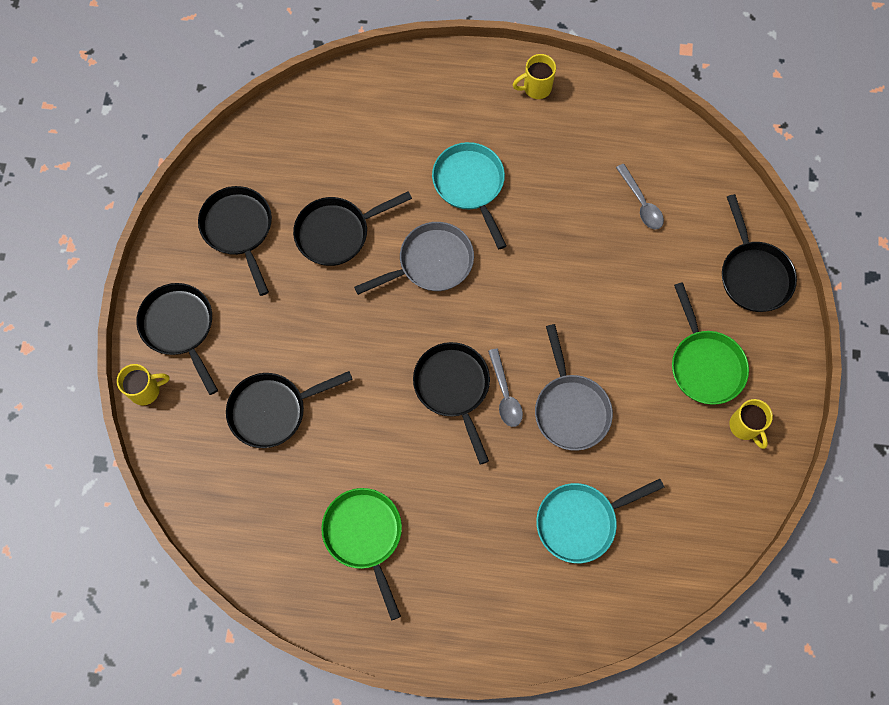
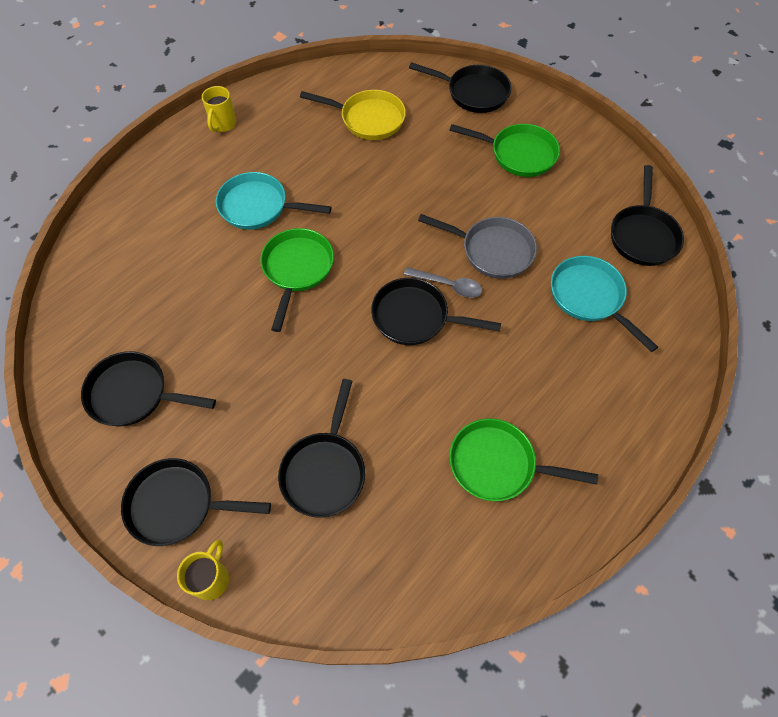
camera: 55 degrees left, 10 degrees down
(337, 233) = (210, 319): black pan -> black pan (643, 235)
(431, 263) = (297, 269): grey pan -> green pan
(581, 521) = (589, 297): turquoise pan -> turquoise pan turned 135 degrees clockwise
(641, 203) = (368, 119): grey spoon -> yellow pan
(745, 427) = (582, 159): yellow mug -> none

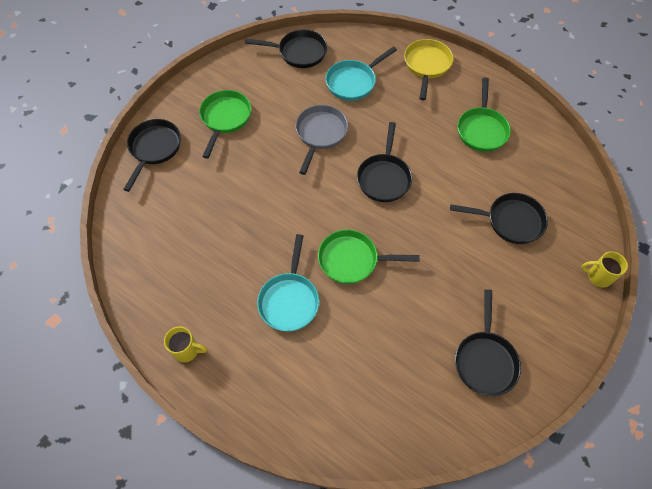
camera: 95 degrees left, 0 degrees up
(177, 505) = (559, 308): black pan -> none
(368, 119) = (183, 224): yellow pan -> yellow pan (427, 65)
(448, 285) = (354, 159): grey spoon -> none

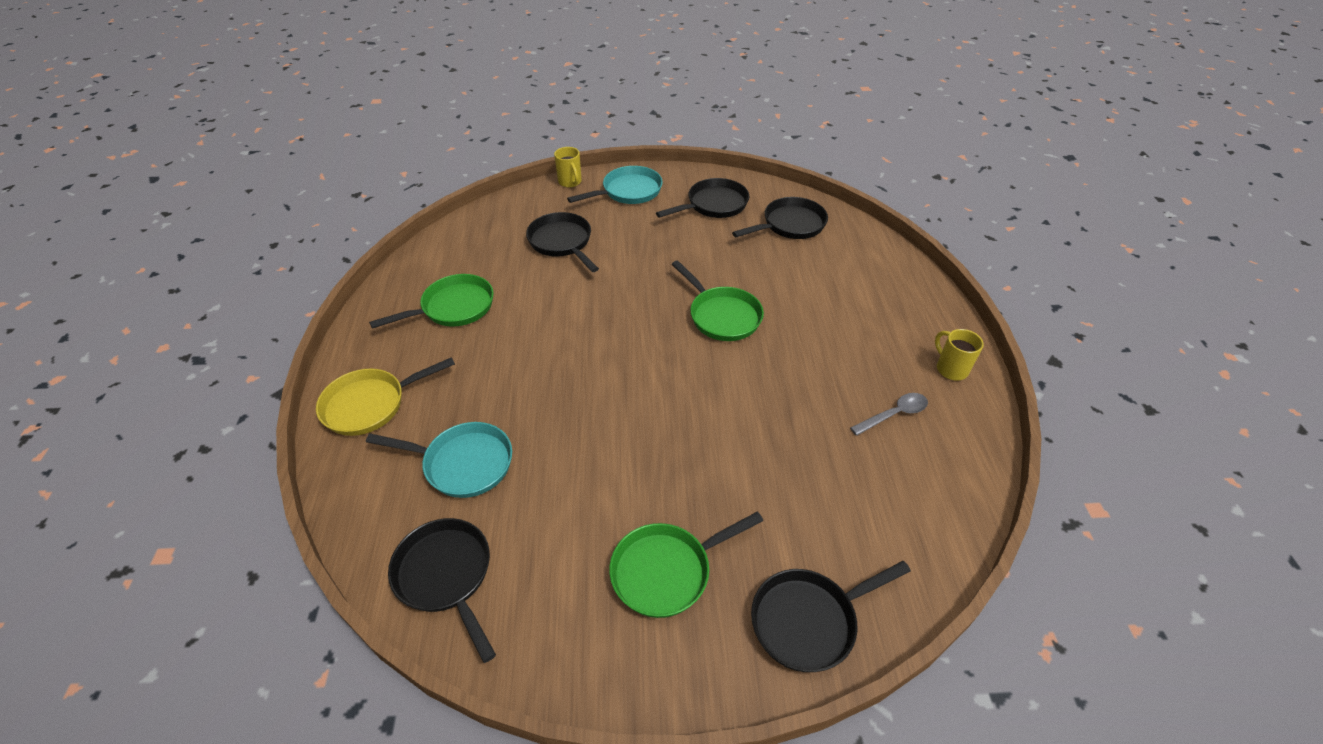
camera: 130 degrees left, 15 degrees down
(195, 282) = (894, 414): none -> grey spoon
(289, 300) = (814, 332): turquoise pan -> turquoise pan (628, 191)
(320, 134) = (589, 440): grey pan -> none
(384, 177) = (598, 347): black pan -> black pan (790, 225)

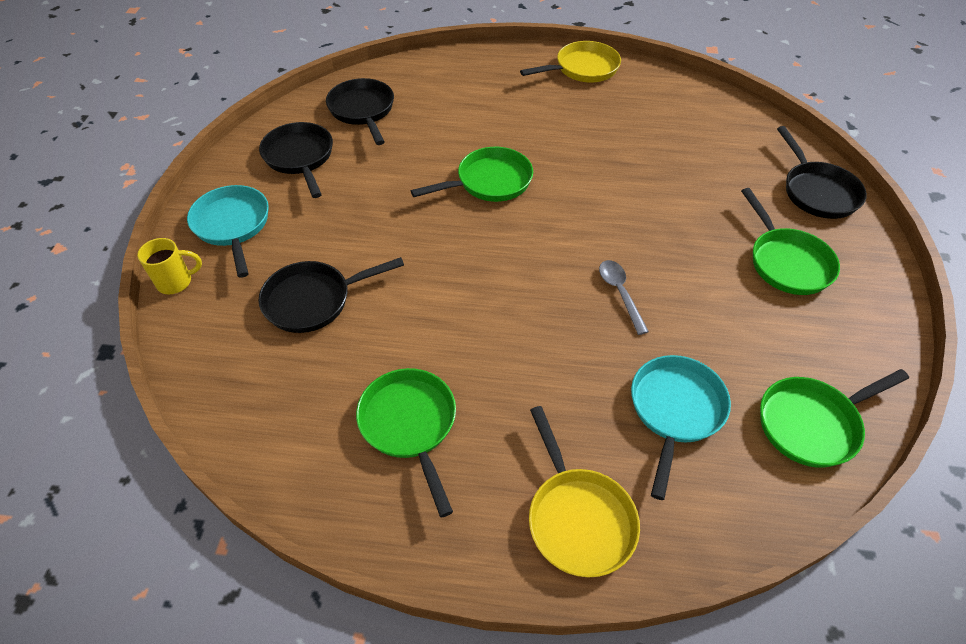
camera: 80 degrees left, 5 degrees up
(446, 576) = (812, 424): black pan -> green pan
(894, 414) = (628, 107): grey spoon -> grey spoon (620, 293)
(950, 369) = (583, 69): yellow mug -> yellow pan

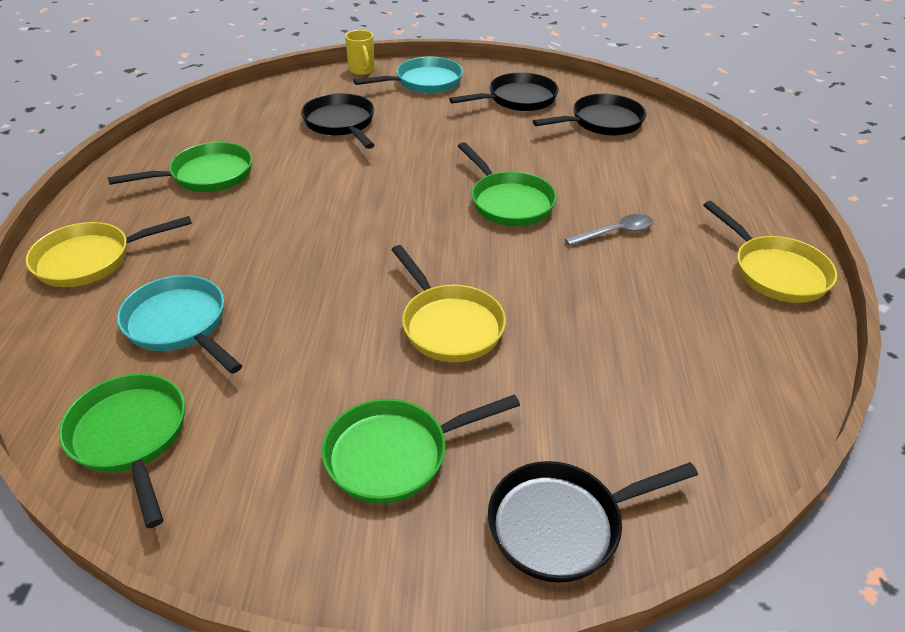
camera: 85 degrees right, 10 degrees down
(620, 293) = (342, 292): grey spoon -> grey spoon (616, 232)
(654, 228) = (449, 325): none -> yellow pan
(675, 410) = (179, 324): turquoise pan -> turquoise pan turned 150 degrees counterclockwise

